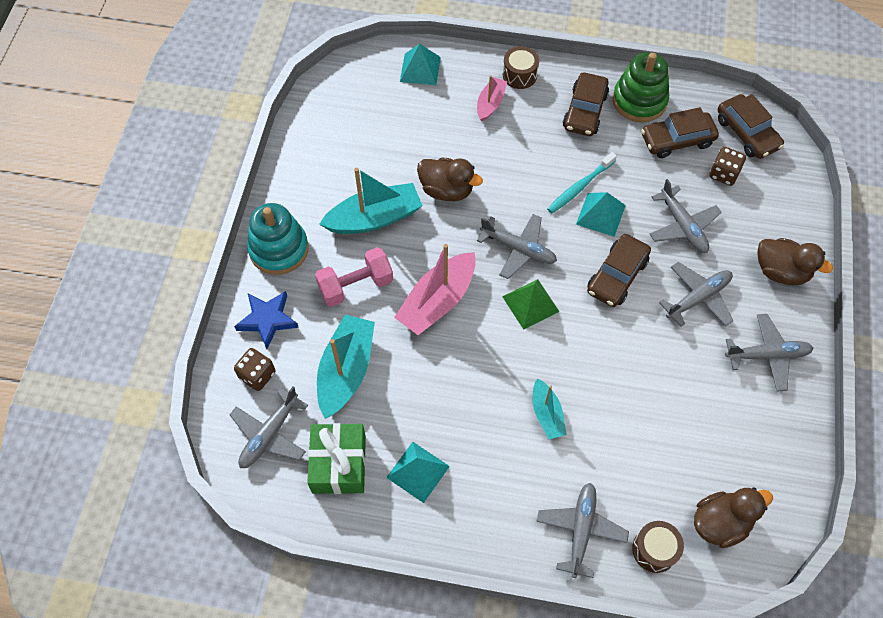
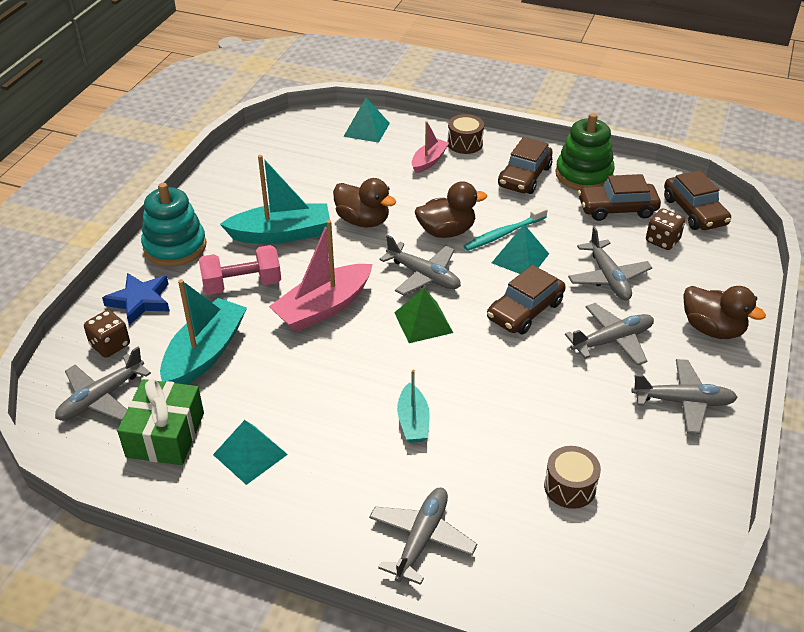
camera: 10 degrees right, 20 degrees down
(654, 550) = (506, 573): brown drum -> brown drum (570, 487)
(720, 523) = (595, 557): brown duck -> brown duck (446, 231)

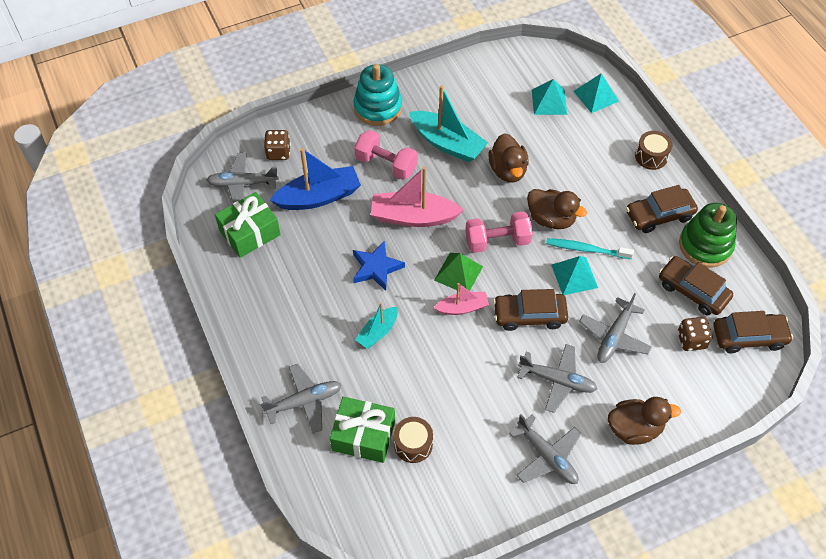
camera: 45 degrees right, 15 degrees up
(140, 301) = (321, 133): blue star -> blue star (376, 268)
(205, 354) = (319, 197): turquoise boat -> blue boat
(250, 454) = (277, 279): turquoise pyramid -> turquoise pyramid (549, 102)
(424, 276) = (497, 241): grey plane -> pink dumbbell
(429, 161) = (607, 153): pink boat -> pink boat (462, 308)
(517, 519) = (363, 436): none -> green gift
(694, 211) = (749, 337): brown car -> brown car turned 120 degrees counterclockwise
(712, 329) = (634, 428): brown duck -> brown duck turned 90 degrees counterclockwise

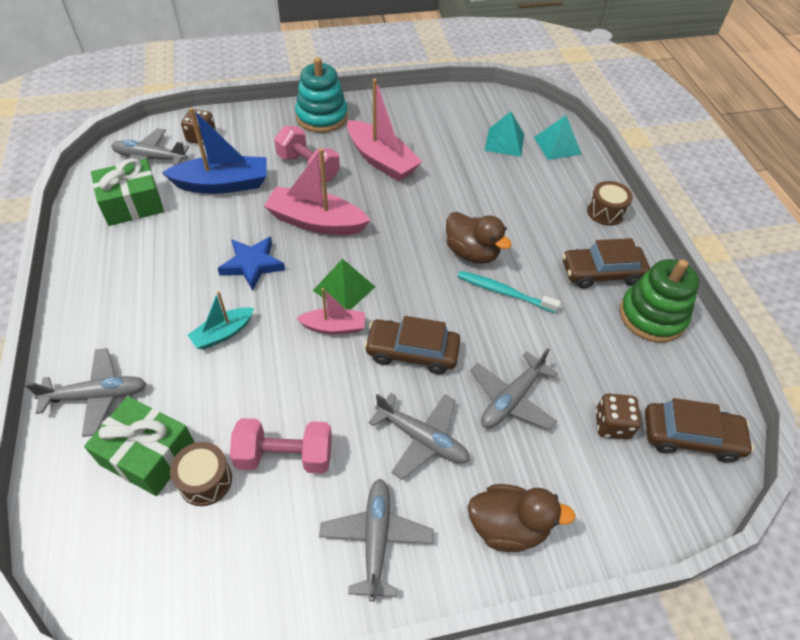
camera: 10 degrees right, 5 degrees down
(447, 143) = (381, 160): turquoise boat -> pink boat
(497, 241) = (402, 263): pink dumbbell -> pink dumbbell (285, 456)
(507, 170) = (438, 196): brown duck -> none
(547, 456) = (376, 538): grey plane -> grey plane turned 150 degrees counterclockwise
(574, 276) = (481, 318): turquoise pyramid -> none
(692, 291) = (625, 365): brown car -> none

